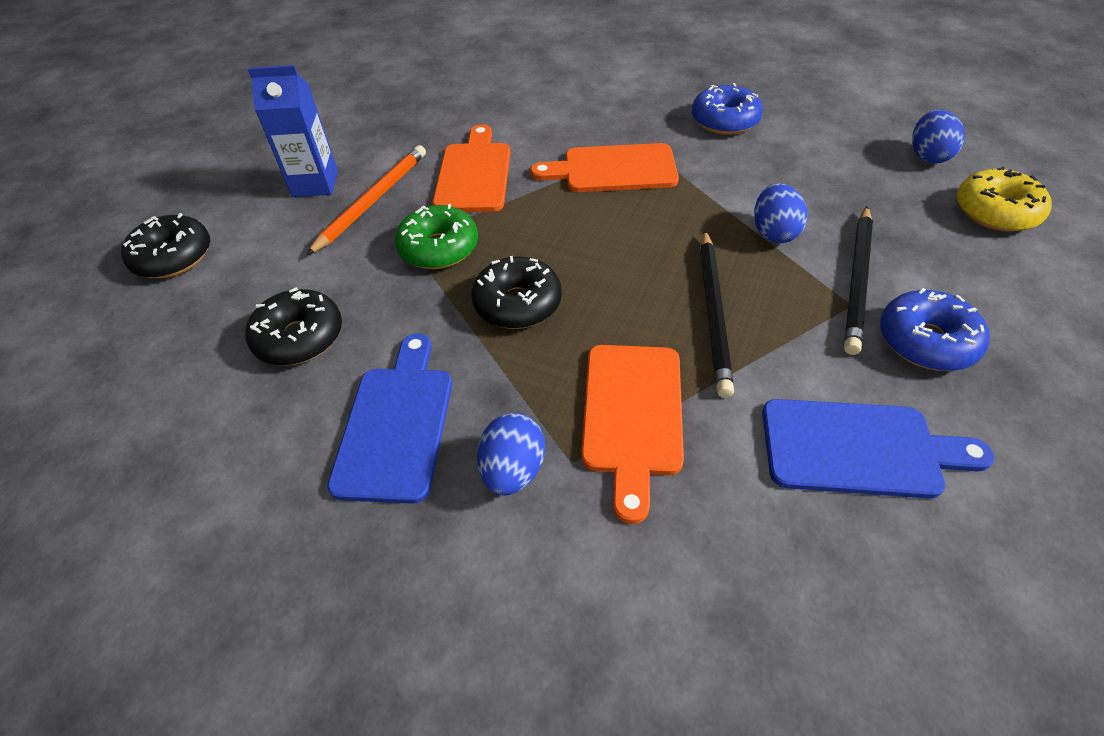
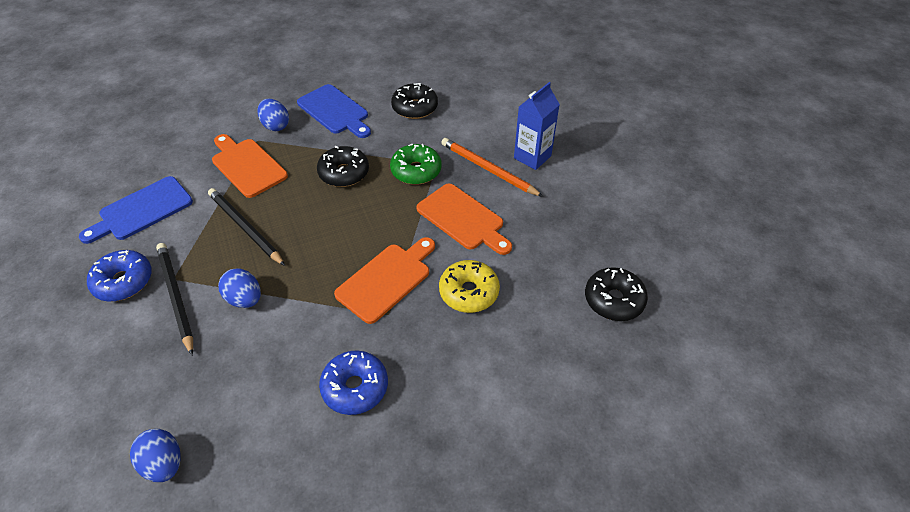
camera: 130 degrees right, 0 degrees up
(173, 257) = (522, 94): black donut -> black donut (614, 300)
(373, 200) = (488, 169): orange pencil -> orange pencil turned 150 degrees clockwise
(995, 212) = (95, 425): yellow donut -> yellow donut (469, 292)

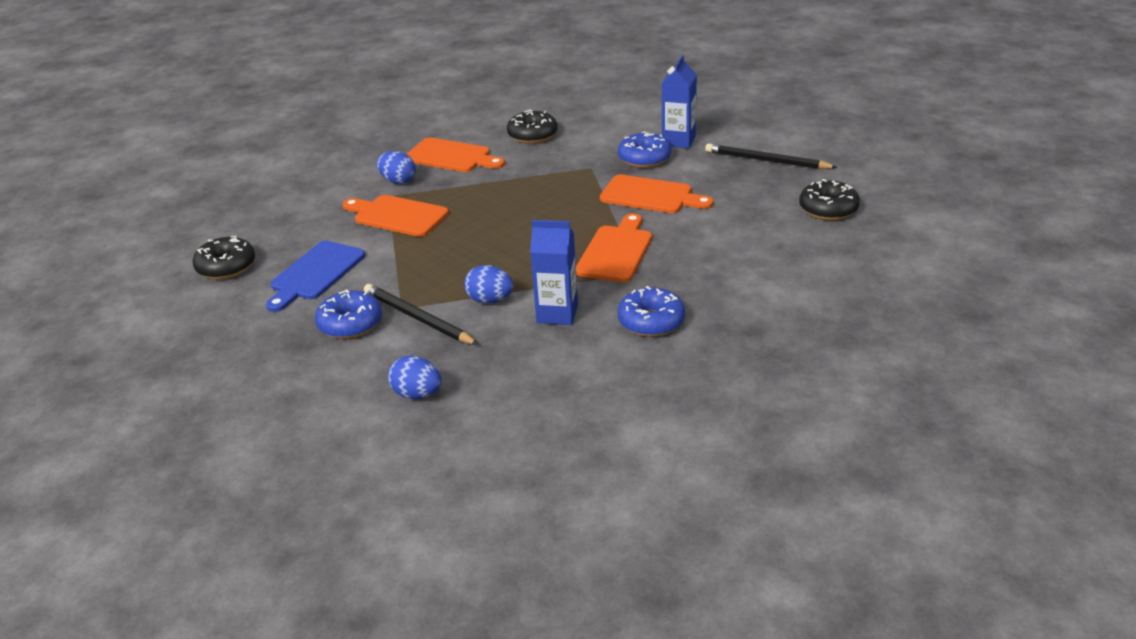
camera: 20 degrees left, 15 degrees down
(164, 463) = (519, 416): blue egg -> blue egg (417, 394)
(245, 228) = (440, 256): black pencil -> black pencil (766, 161)
(285, 340) = (557, 314): none -> blue carton
(335, 111) = (451, 156): blue cutting board -> orange cutting board
(344, 173) = (505, 195): black donut -> black donut (226, 267)
(416, 171) = (575, 176): green donut -> none
(469, 292) = (699, 238): yellow donut -> none
(488, 169) = (644, 158): orange pencil -> blue donut

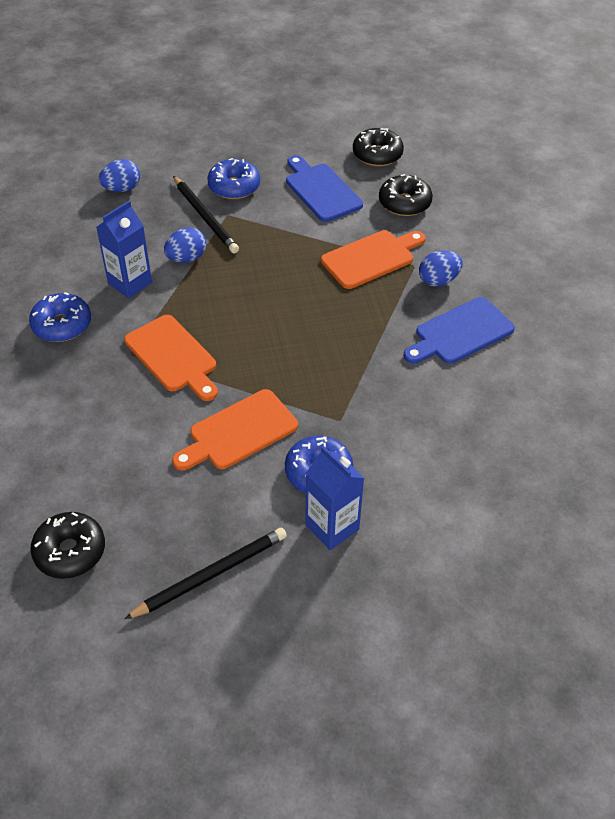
camera: 120 degrees right, 15 degrees up
(417, 318) = (205, 217): black pencil -> black pencil turned 75 degrees clockwise
(451, 156) = (460, 333): orange cutting board -> blue cutting board
(532, 135) = (458, 413): black donut -> black donut (404, 203)

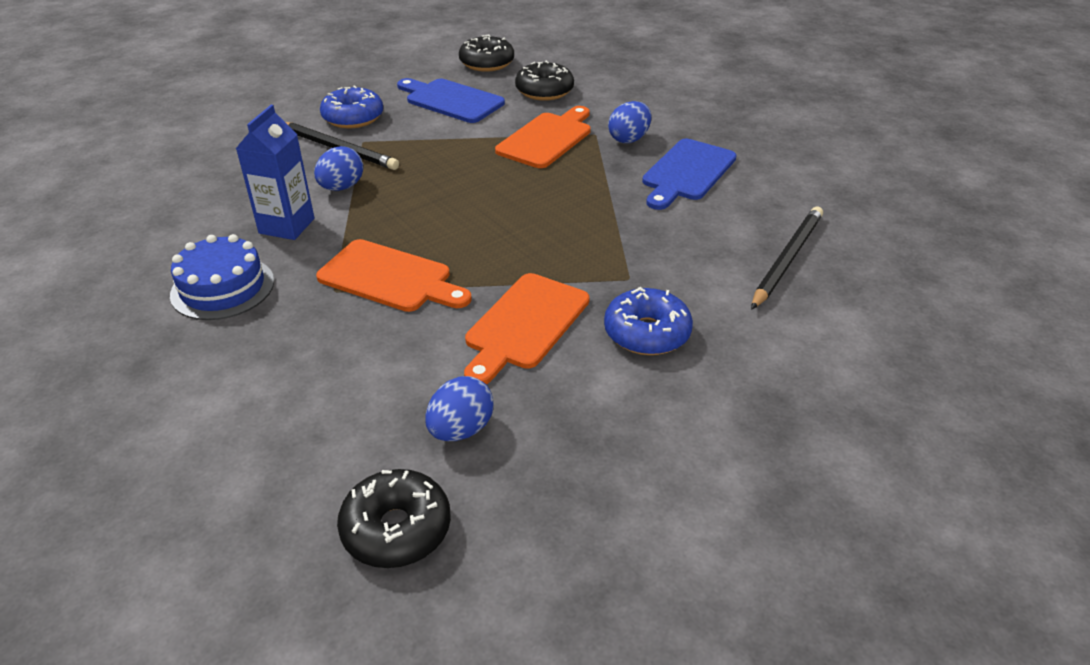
camera: 25 degrees left, 10 degrees down
(62, 325) = (222, 288): blue donut -> blue cake
(122, 189) = (219, 148): blue egg -> blue egg (461, 430)
(211, 574) = (606, 482): black pencil -> black pencil (787, 259)
(332, 527) = (706, 380): blue carton -> none

